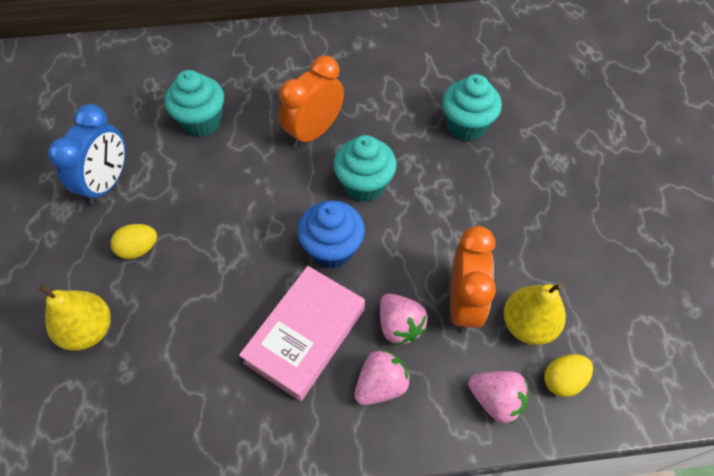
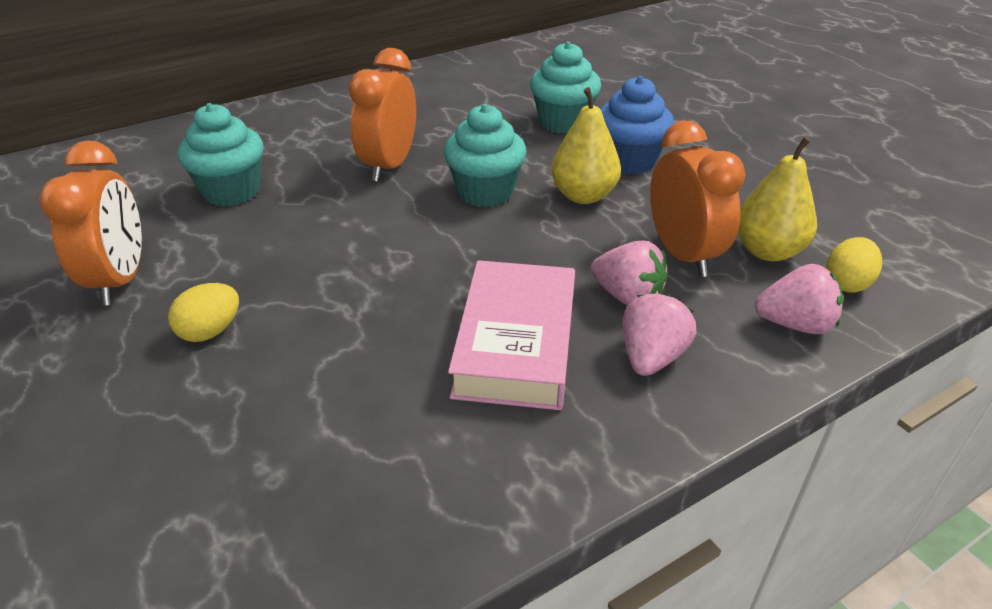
camera: 25 degrees left, 20 degrees down
(89, 330) = (177, 444): yellow pear -> yellow pear (583, 195)
(108, 183) = (120, 280): blue clock -> orange clock
(332, 249) = (488, 254): blue cupcake -> blue cupcake (629, 161)

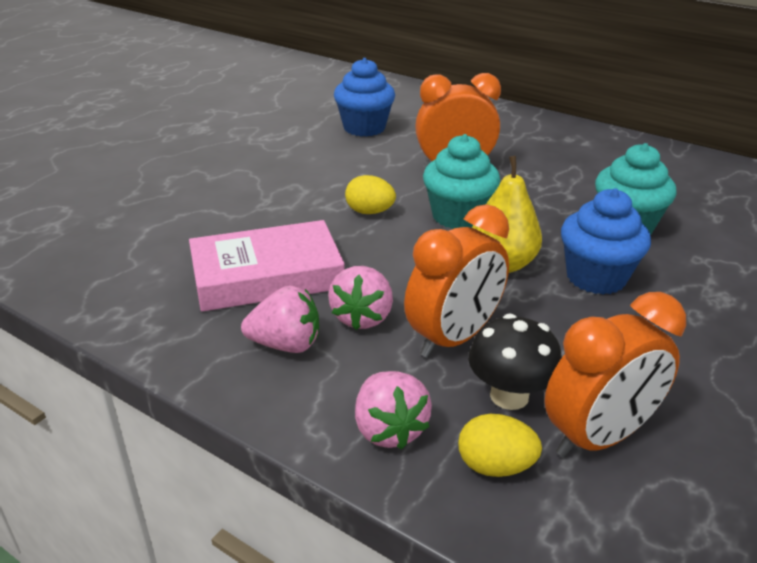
camera: 65 degrees right, 5 degrees down
(120, 280) = (247, 129): orange clock -> orange clock (598, 437)
(210, 331) = (217, 168): yellow egg -> yellow egg (369, 212)
(231, 191) = (364, 128): turquoise cupcake -> blue cupcake
(767, 251) = (509, 396): yellow pear -> black mushroom

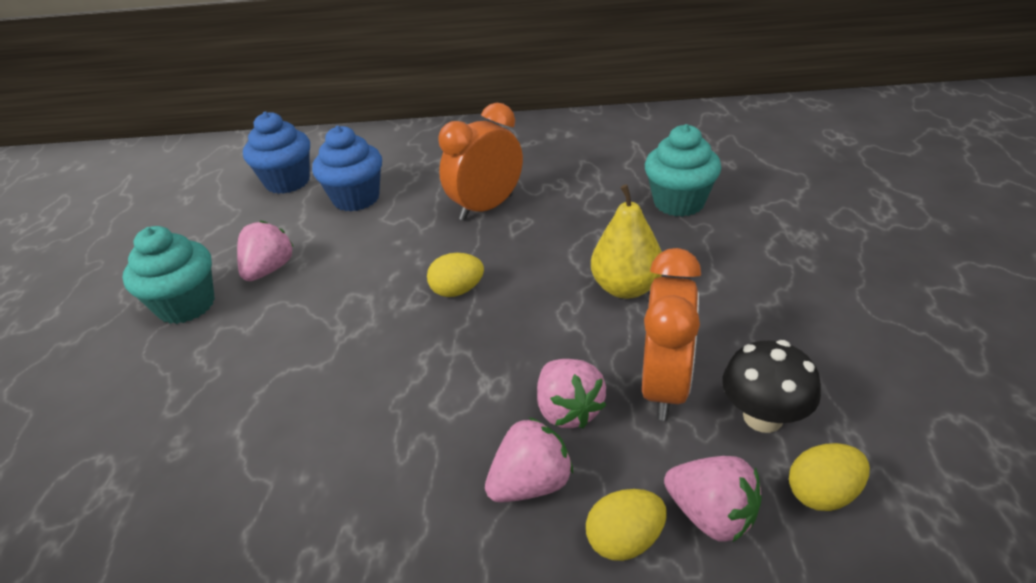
camera: 30 degrees left, 5 degrees up
(260, 149) = (269, 270): none -> pink strawberry
(267, 276) = (431, 415): pink book -> none
(309, 408) = (624, 540): none -> yellow egg
(458, 216) = (541, 257): turquoise cupcake -> turquoise cupcake (186, 305)
(596, 277) = (707, 263): blue cupcake -> blue cupcake (287, 182)
(598, 437) = (858, 415): orange clock -> none

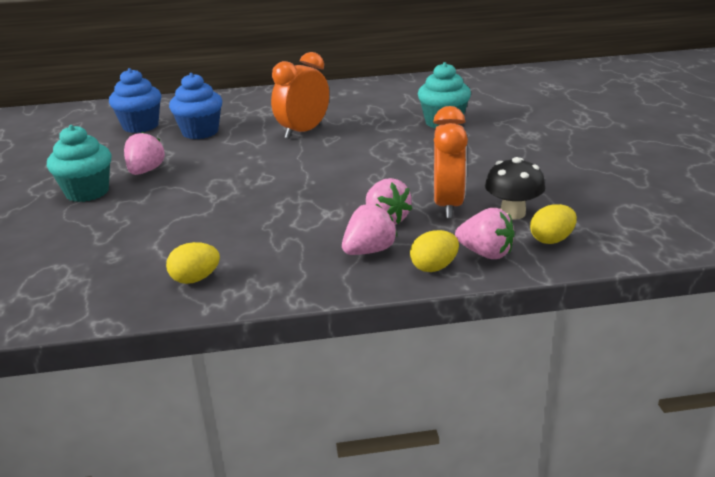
camera: 10 degrees left, 10 degrees down
(457, 291) = (294, 173): yellow egg -> yellow egg (195, 279)
(626, 288) = (414, 164): yellow pear -> none

